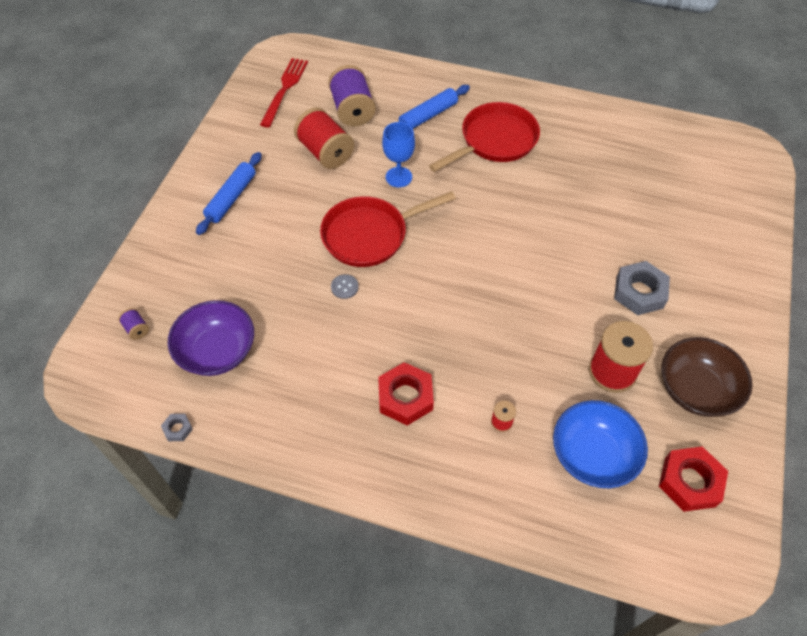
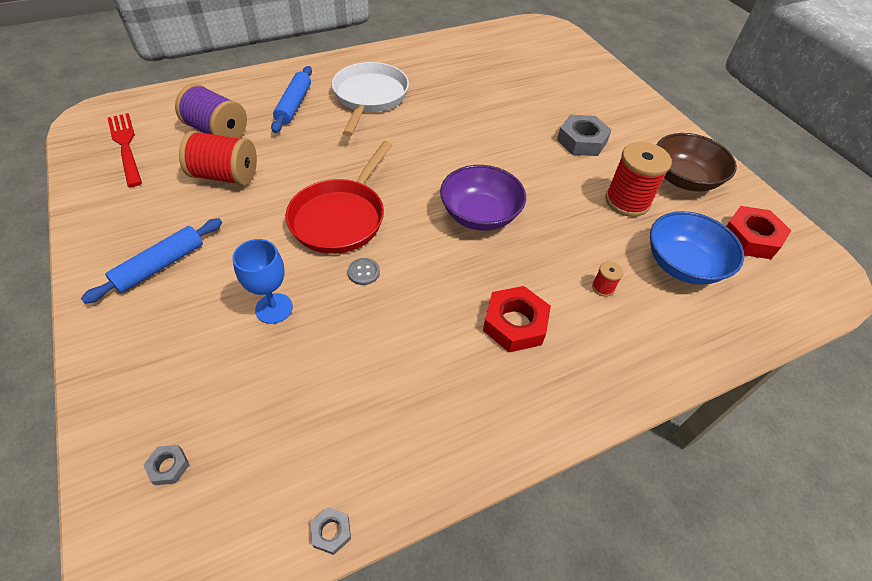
camera: 45 degrees left, 5 degrees down
(136, 329) = (168, 466): purple spool -> grey nut
(217, 351) = (294, 417): purple bowl -> purple bowl (480, 215)
(231, 198) = (160, 266): blue rolling pin -> blue rolling pin turned 60 degrees clockwise
(398, 177) = (317, 160): blue goblet -> blue goblet (274, 308)
(495, 141) = (369, 97): red pan -> white pan

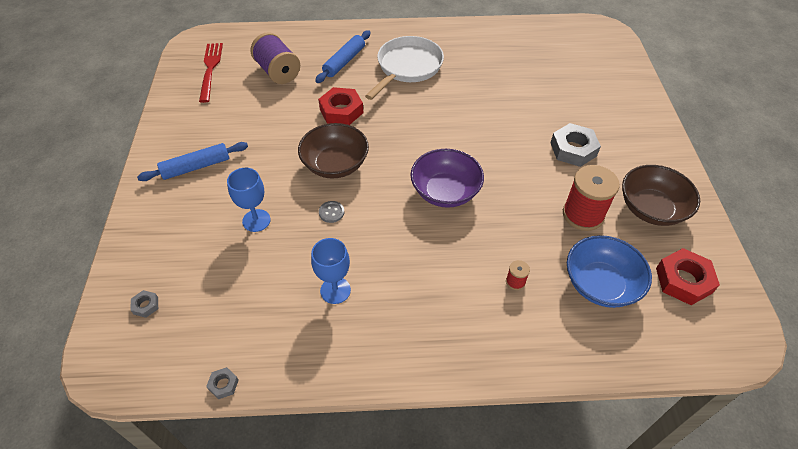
camera: 25 degrees right, 0 degrees up
(225, 176) = (268, 109): red spool -> none
(340, 217) = (335, 164): red pan -> brown bowl
(415, 361) = (335, 290): none -> blue goblet
(515, 324) = (425, 287): red nut -> red nut (341, 111)

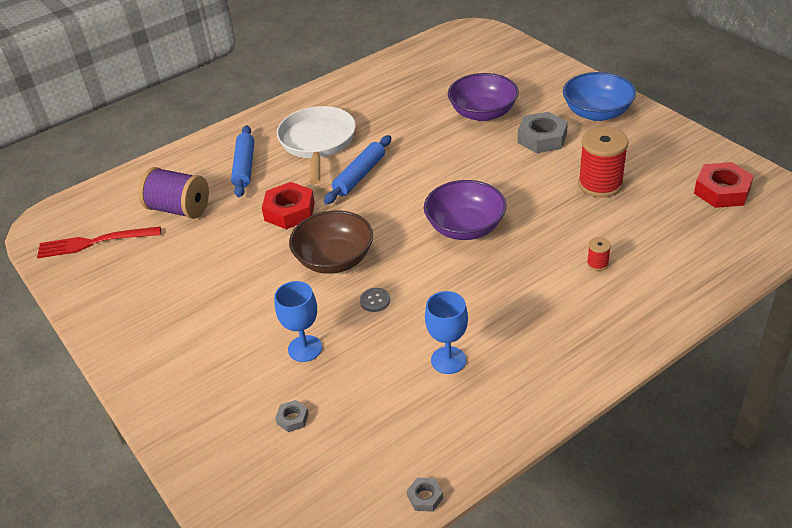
camera: 30 degrees left, 10 degrees down
(146, 305) = (268, 486): grey nut -> grey nut (292, 419)
(196, 167) = (183, 338): blue rolling pin -> blue rolling pin (360, 176)
(210, 69) = (93, 243): red fork -> red fork turned 60 degrees counterclockwise
(547, 104) = (483, 113): none -> purple bowl
(600, 284) = (665, 228): blue bowl -> blue bowl (597, 113)
(651, 209) = (648, 152): brown bowl -> none

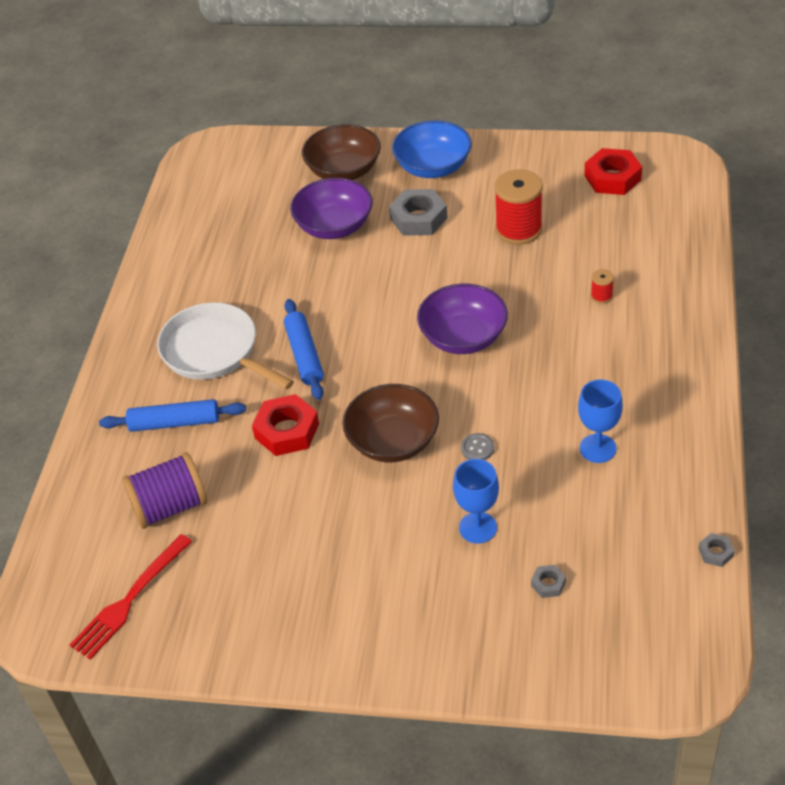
camera: 45 degrees left, 5 degrees up
(244, 167) = (174, 423): blue rolling pin -> blue rolling pin turned 45 degrees counterclockwise
(535, 84) = (344, 171): none -> brown bowl

